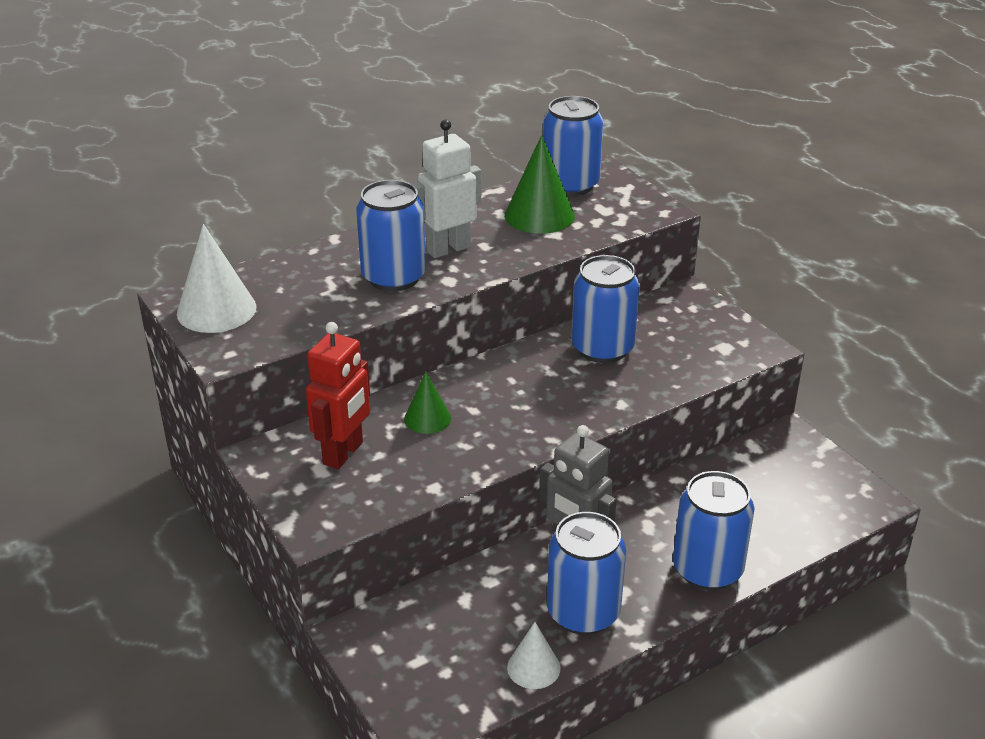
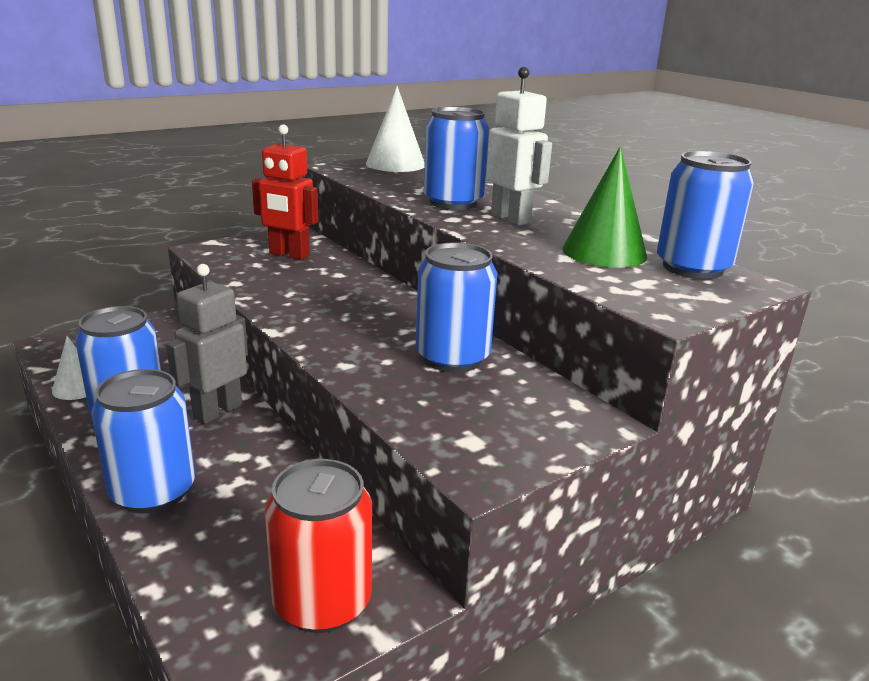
camera: 85 degrees right, 10 degrees down
(427, 418) = (330, 280): green cone -> none
(805, 468) = (322, 602): none -> red can

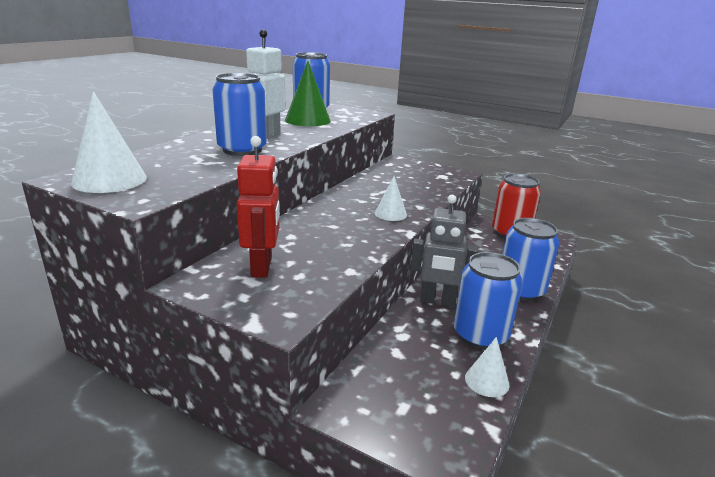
camera: 115 degrees left, 0 degrees up
(340, 336) = (390, 214): none -> white cone
(452, 358) = (380, 186): blue can -> none

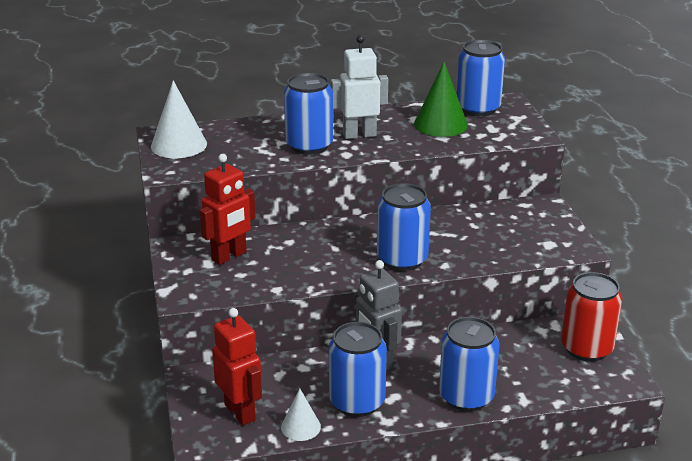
camera: 50 degrees right, 5 degrees up
(390, 214) = (402, 259): white cone -> blue can
(428, 405) = (240, 412): none -> red robot

